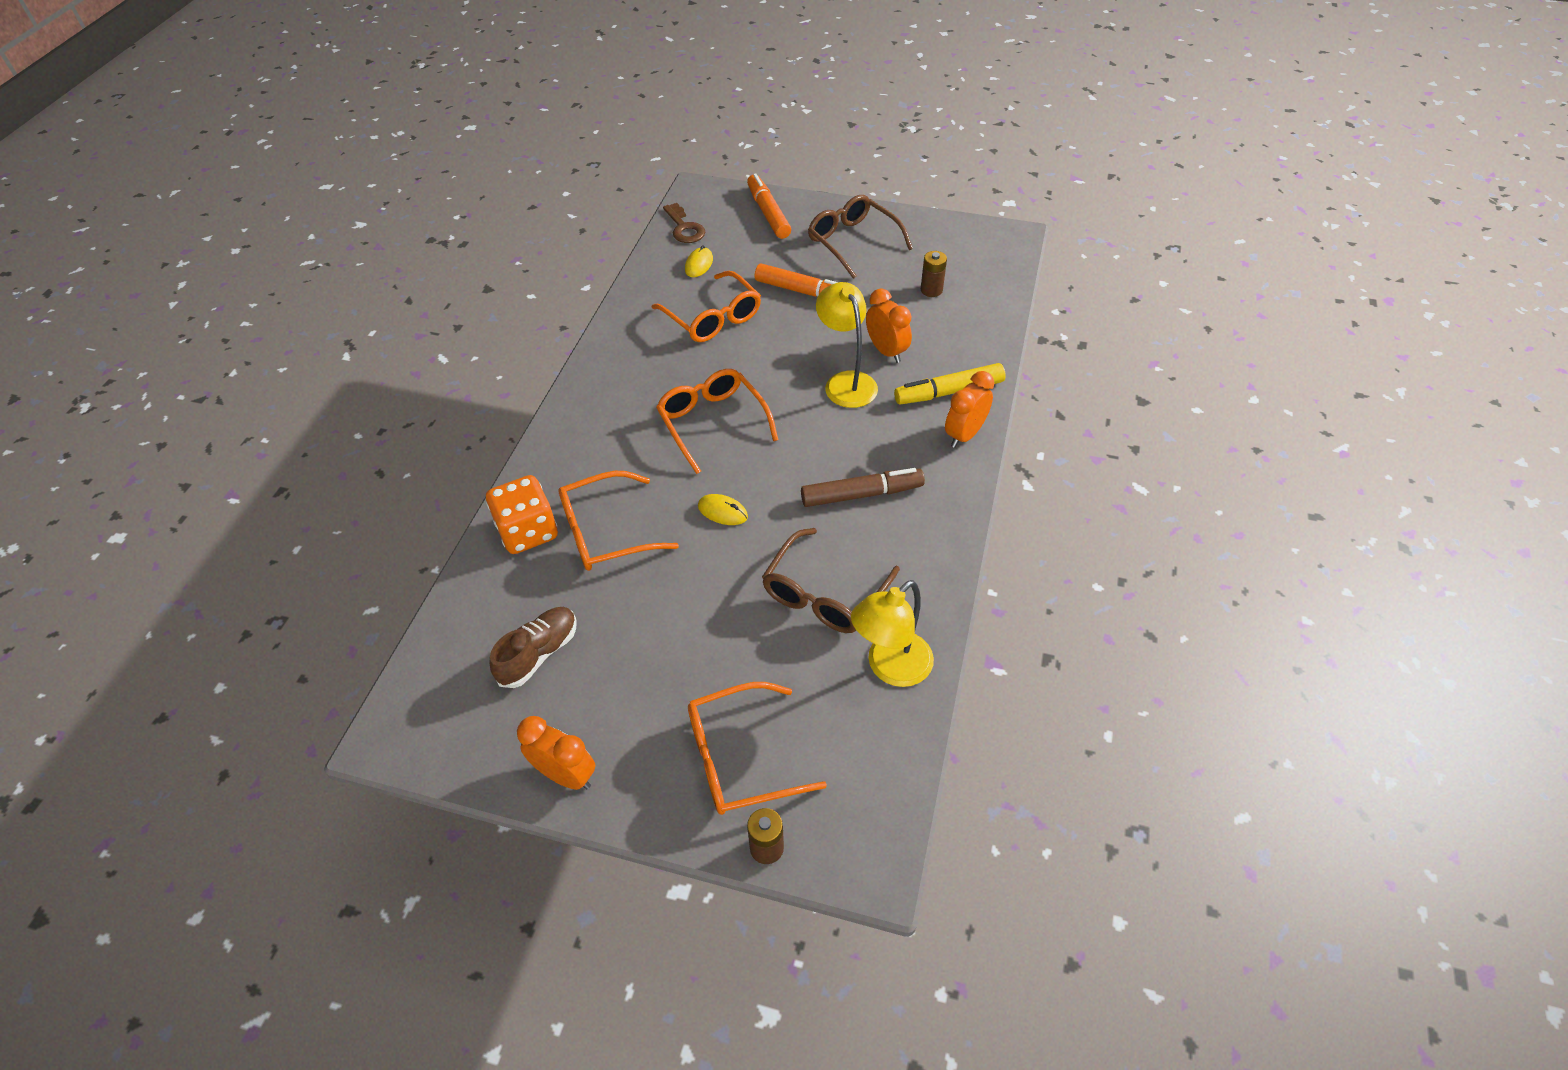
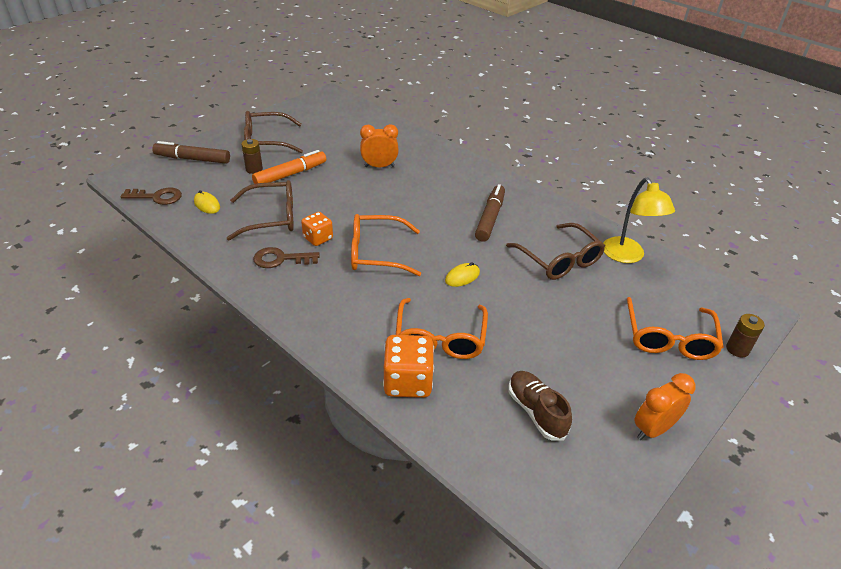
camera: 65 degrees left, 10 degrees down
(650, 358) = (280, 259): none -> brown key
(704, 367) = (318, 238): none -> orange dice
(713, 318) = (272, 218): orange glasses -> brown glasses
(768, 213) = (192, 159): orange marker -> brown marker
(846, 382) = (391, 189): yellow lamp -> none
(931, 290) = (344, 133): brown battery -> brown battery (254, 169)
(948, 392) = (433, 160): yellow marker -> none
(964, 435) = (472, 168): orange clock -> none

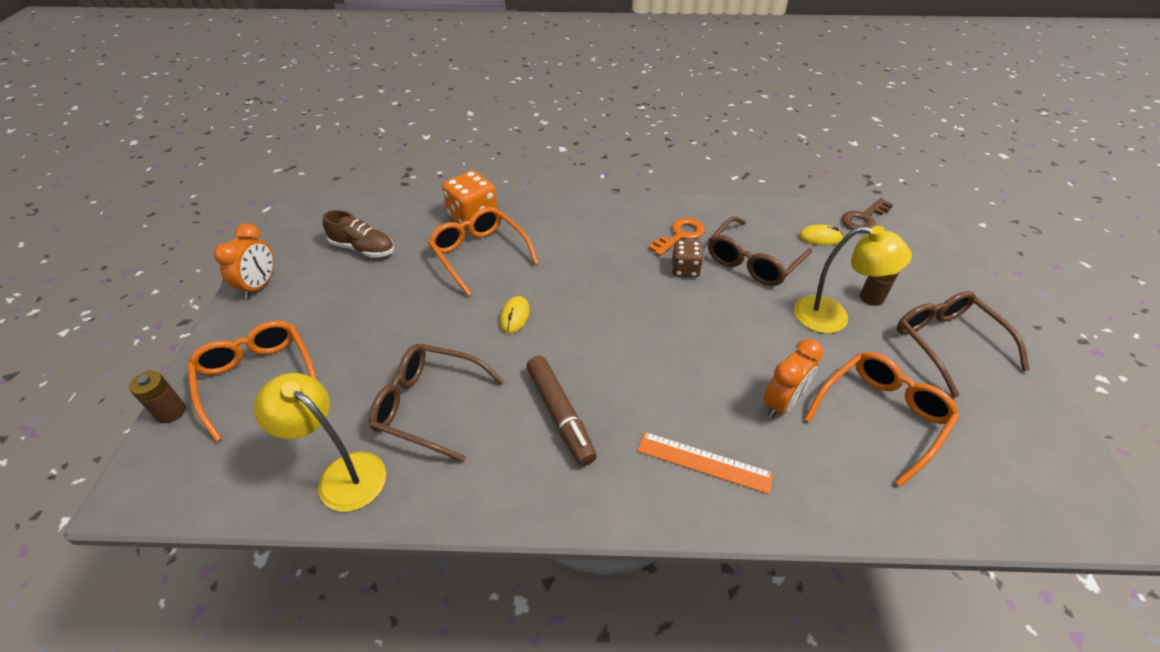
camera: 140 degrees right, 5 degrees up
(192, 159) = (936, 268): brown marker -> none
(266, 141) = (946, 343): brown glasses -> brown glasses turned 60 degrees counterclockwise
(280, 259) = (680, 235): brown key -> orange key
(290, 174) = (833, 317): orange marker -> yellow lamp
(318, 238) = (685, 269): orange dice -> brown dice
(376, 253) = (618, 288): orange glasses -> orange glasses (881, 415)
(444, 171) = (704, 462): none -> orange ruler

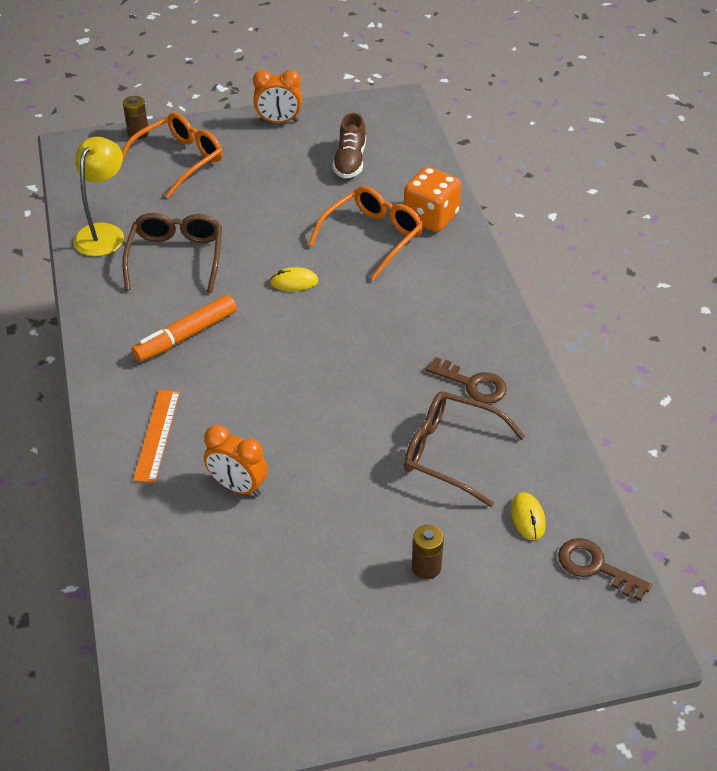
camera: 75 degrees right, 0 degrees up
(560, 415) = (186, 336): brown marker -> orange marker
(680, 235) = (473, 384): orange key -> brown key
(685, 269) = (412, 395): brown dice -> none
(833, 317) = (378, 529): yellow lamp -> none
(881, 415) = (242, 567): orange glasses -> none
(946, 343) = (369, 637): brown glasses -> none

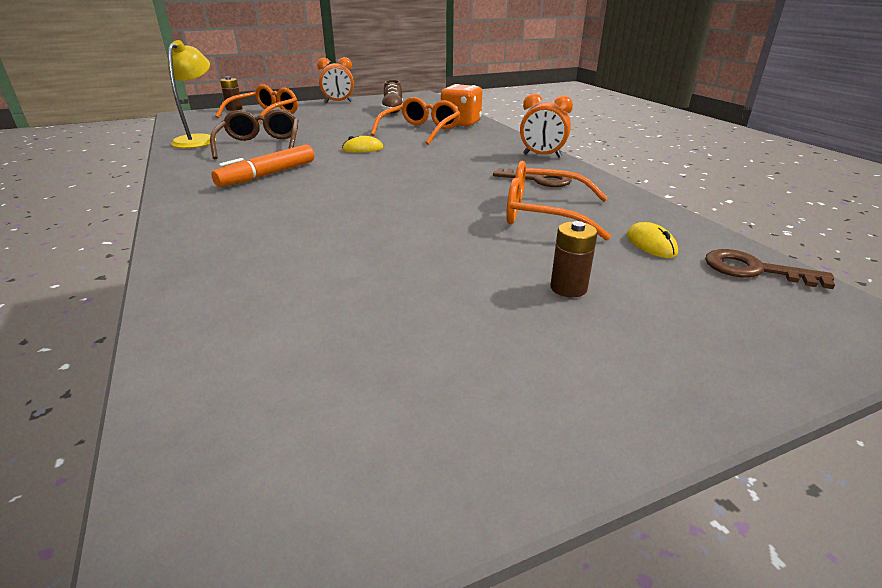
camera: 10 degrees left, 15 degrees down
(157, 435) = (234, 225): orange ruler -> none
(237, 487) = (325, 250): orange clock -> orange clock (542, 156)
(450, 453) = (543, 214): brown glasses -> orange glasses

